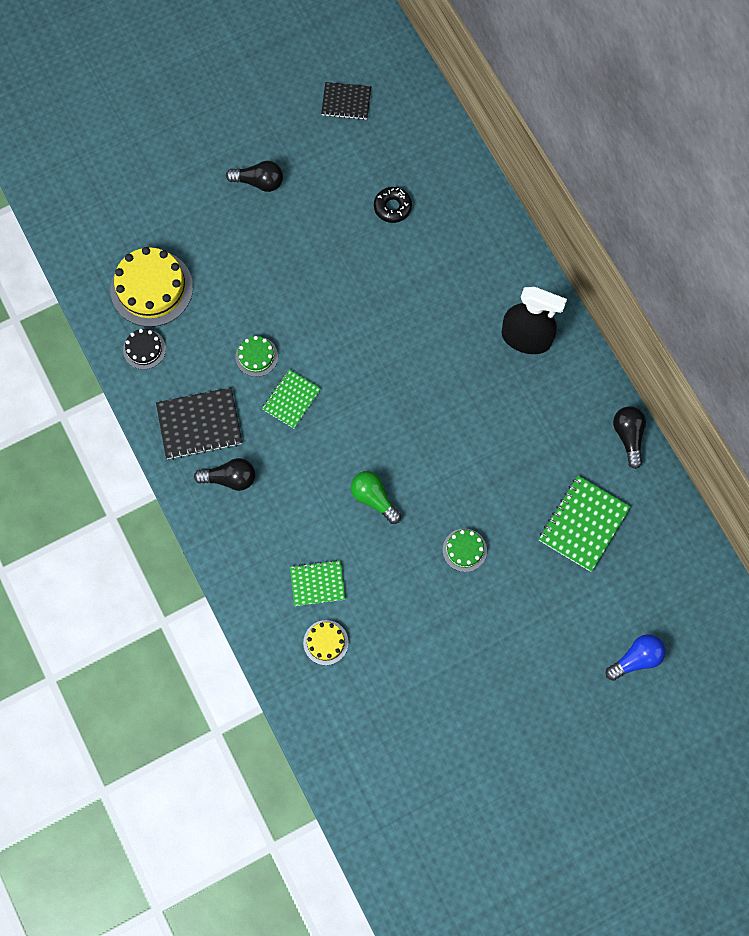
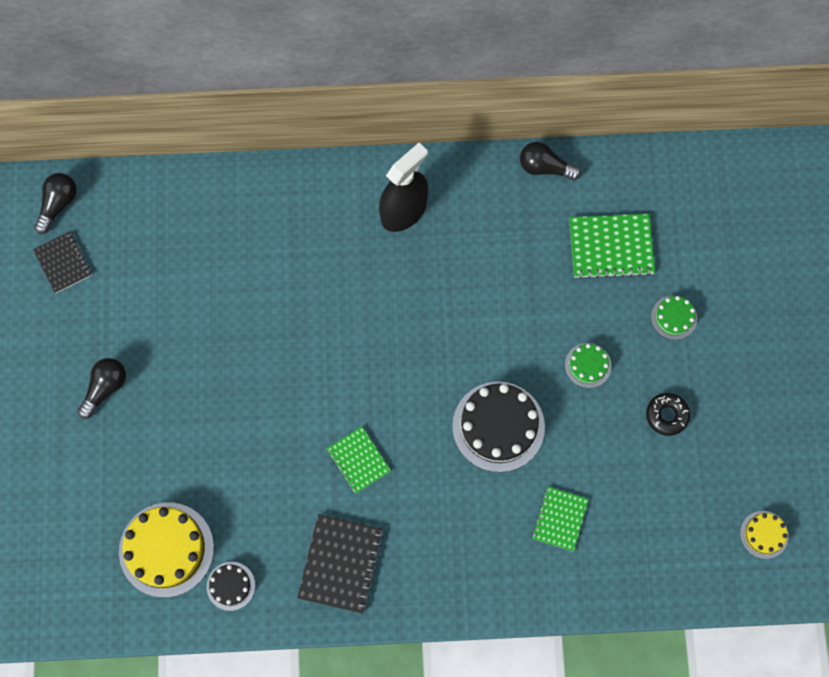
camera: 65 degrees left, 0 degrees up
(230, 478) = (413, 558): black light bulb -> black light bulb (58, 204)
(256, 356) = (295, 475): green cake -> green cake (674, 317)
(326, 642) = (622, 537): yellow cake -> yellow cake (764, 534)
(346, 102) = (63, 263): black notebook -> black notebook turned 60 degrees counterclockwise
(374, 498) = (498, 426): green light bulb -> black cake
(392, 207) = (203, 271): black donut -> black donut (666, 415)
(583, 524) = (611, 247): green notebook -> green notebook turned 60 degrees counterclockwise
(636, 659) = (757, 262): blue light bulb -> none

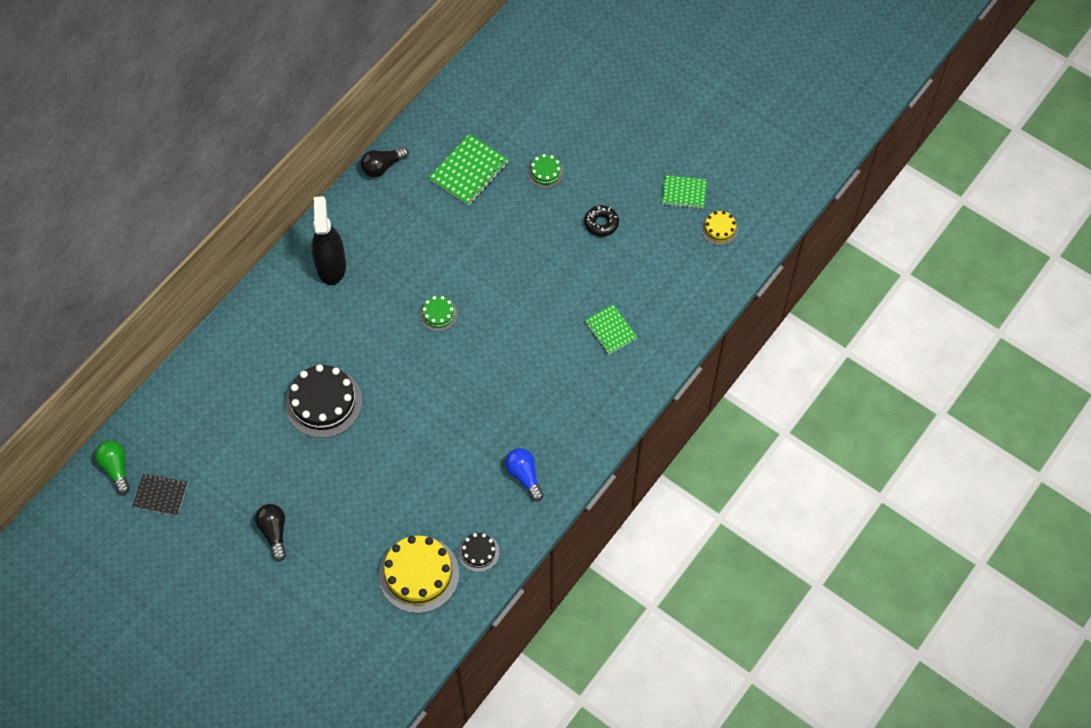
camera: 50 degrees left, 10 degrees down
(58, 204) = (116, 468): black light bulb -> green light bulb
(340, 564) = (524, 476): black notebook -> blue light bulb
(358, 460) = (468, 415): green notebook -> green notebook (684, 193)
(498, 426) = (521, 319): black cake -> black cake (323, 402)
(588, 365) = (530, 241): green cake -> green cake (438, 314)

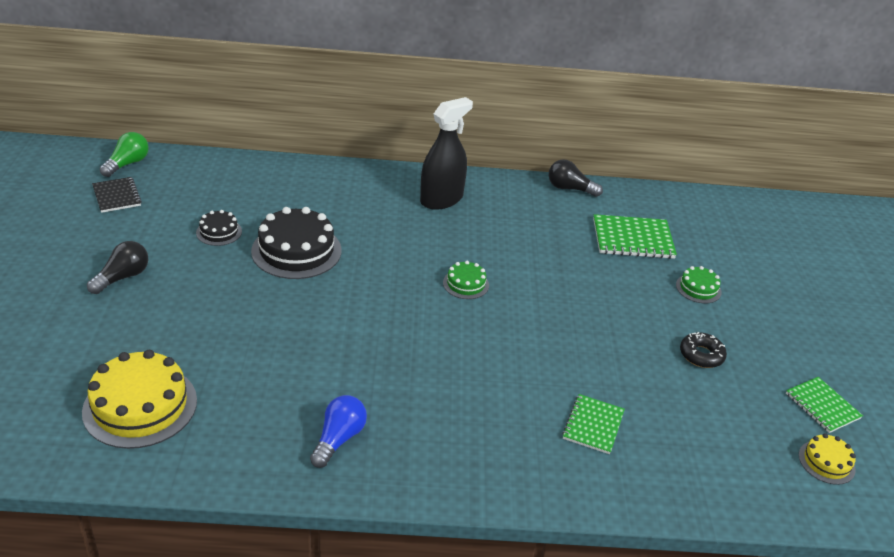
camera: 50 degrees right, 25 degrees down
(478, 552) = (205, 445): black cake -> black cake (219, 232)

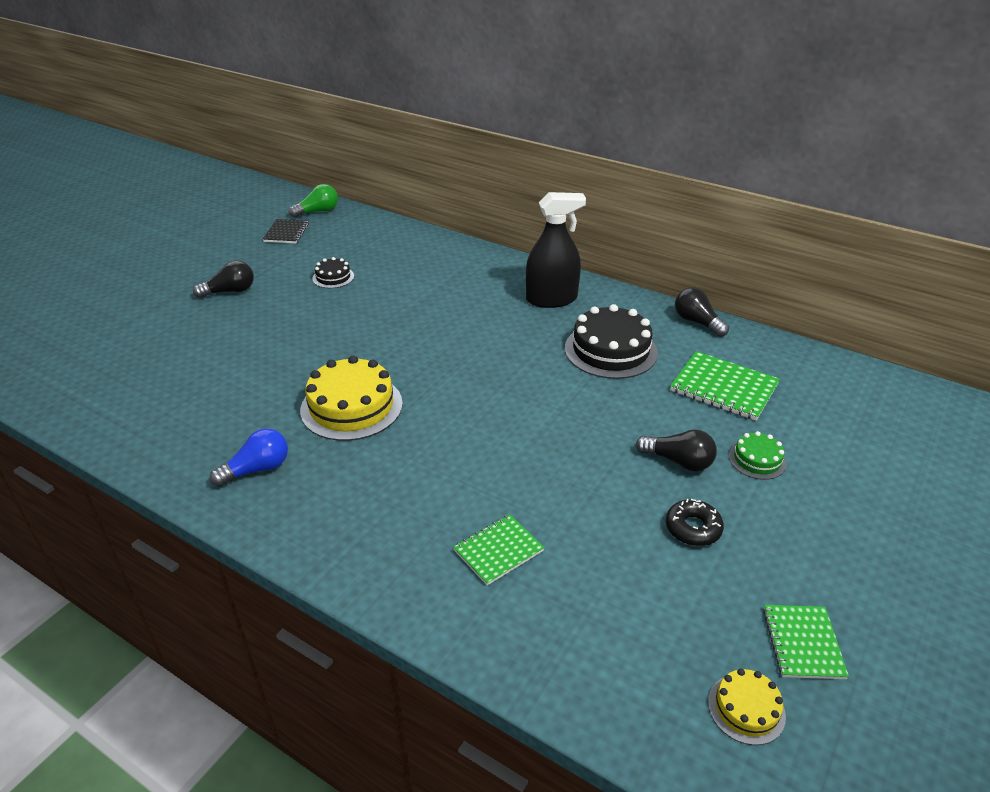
camera: 35 degrees right, 0 degrees up
(140, 406) = (144, 388): yellow cake -> yellow cake (351, 406)
(296, 250) = (379, 308): black cake -> black cake (610, 350)
(466, 284) = (501, 378): green cake -> none
(651, 308) = (678, 461): none -> black light bulb

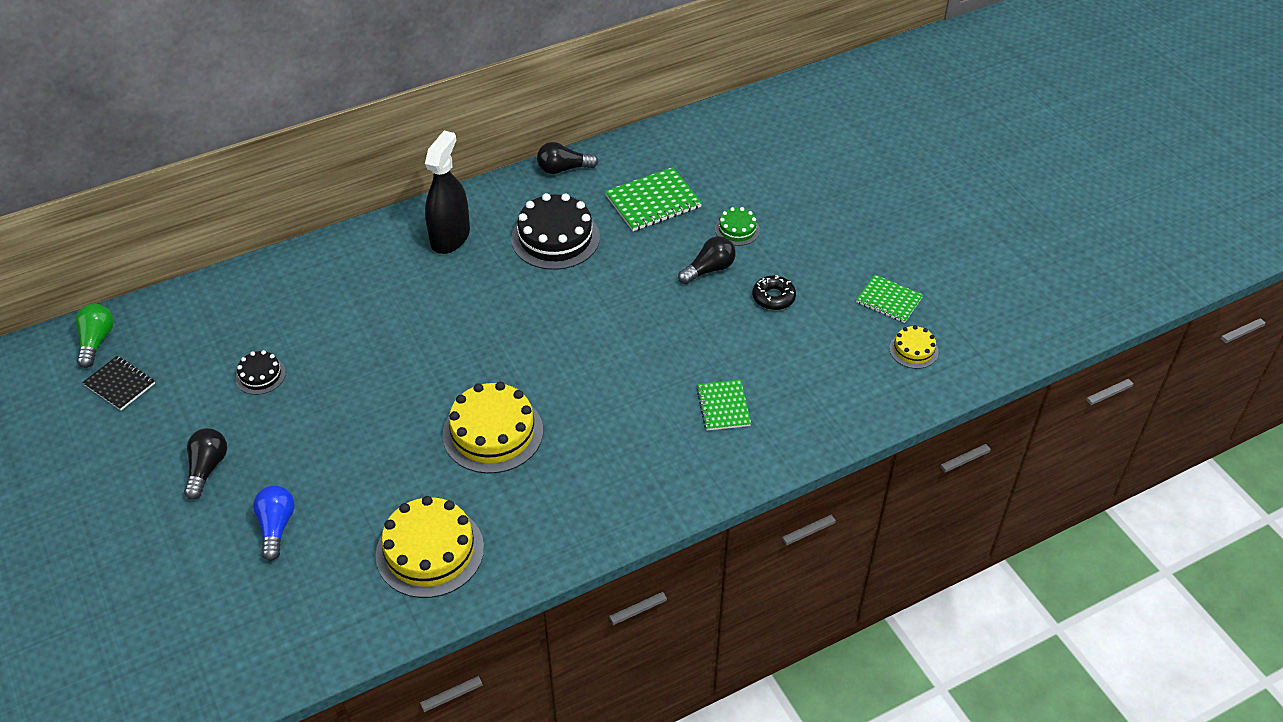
camera: 60 degrees left, 10 degrees up
(196, 425) = (430, 551): none -> yellow cake
(257, 469) = (527, 522): blue light bulb -> blue light bulb (276, 527)

